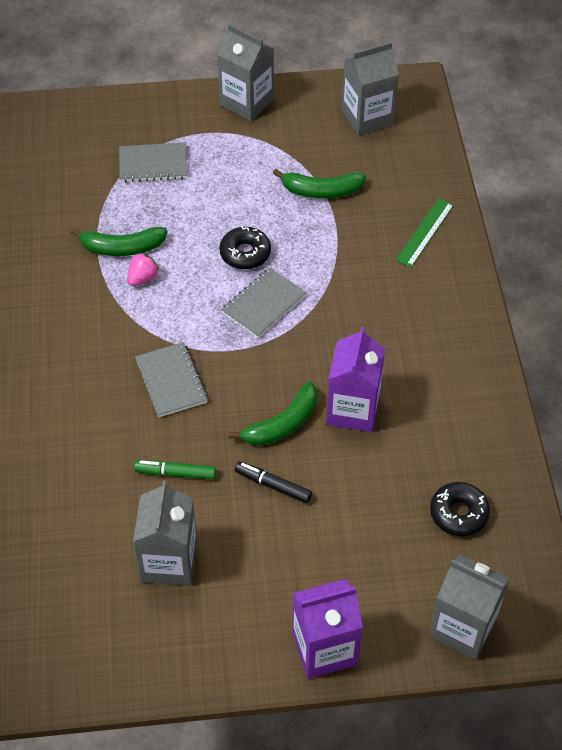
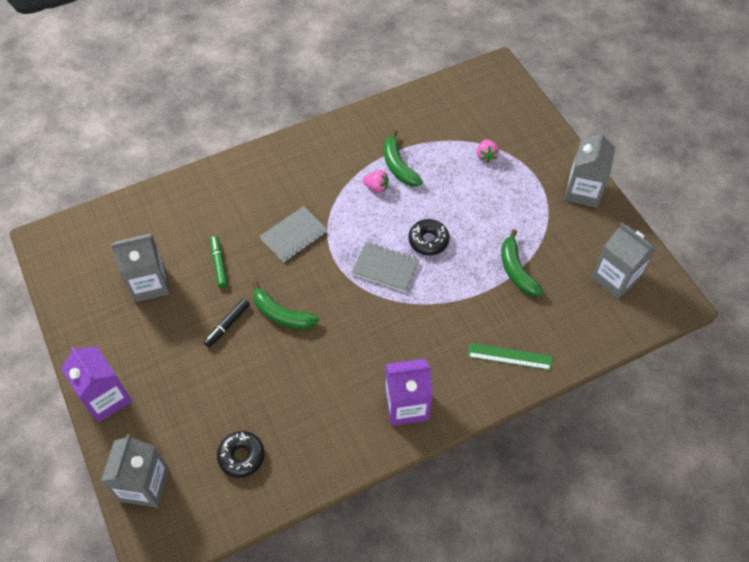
camera: 70 degrees right, 5 degrees up
(153, 164) = (486, 156): grey notebook -> pink strawberry
(273, 485) = (227, 325): black marker -> black marker turned 150 degrees counterclockwise
(353, 409) = (311, 356): purple carton -> purple carton (406, 405)

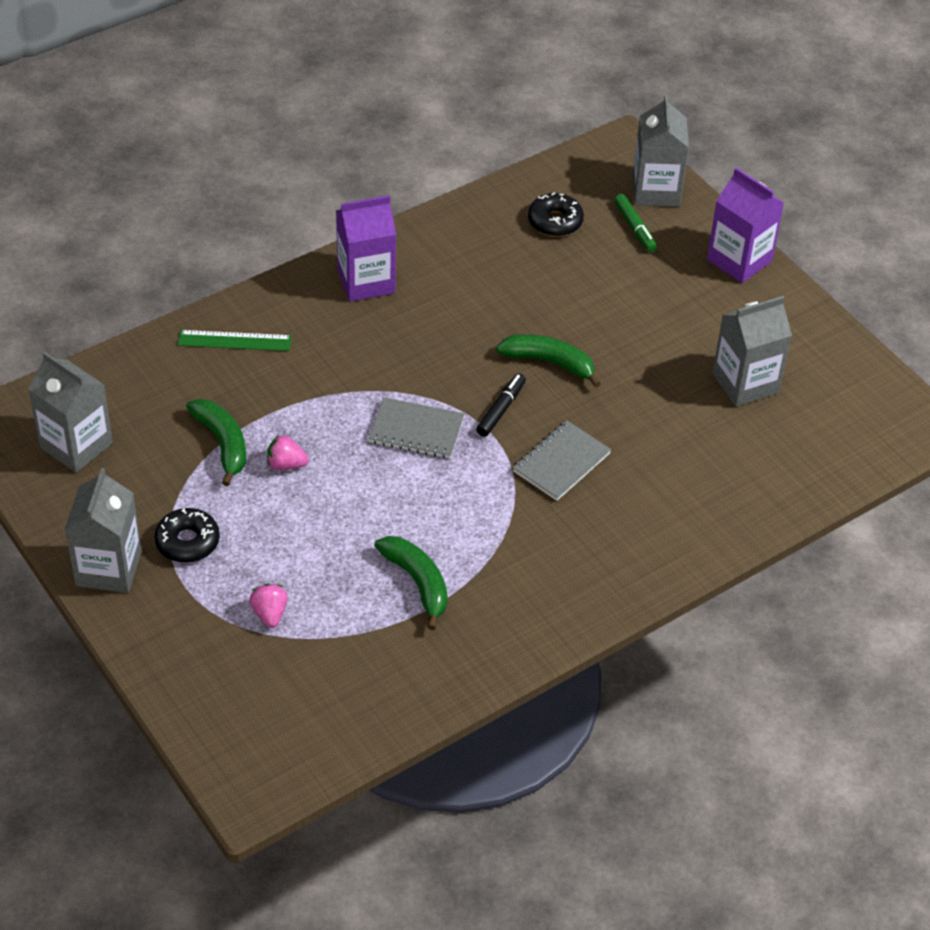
camera: 170 degrees right, 10 degrees down
(219, 264) = (658, 416): green marker -> green marker (635, 228)
(227, 325) = (619, 345): black marker -> black marker (501, 409)
(376, 187) = (448, 544): pink strawberry -> pink strawberry (286, 464)
(428, 240) = (356, 472): black donut -> black donut (187, 542)

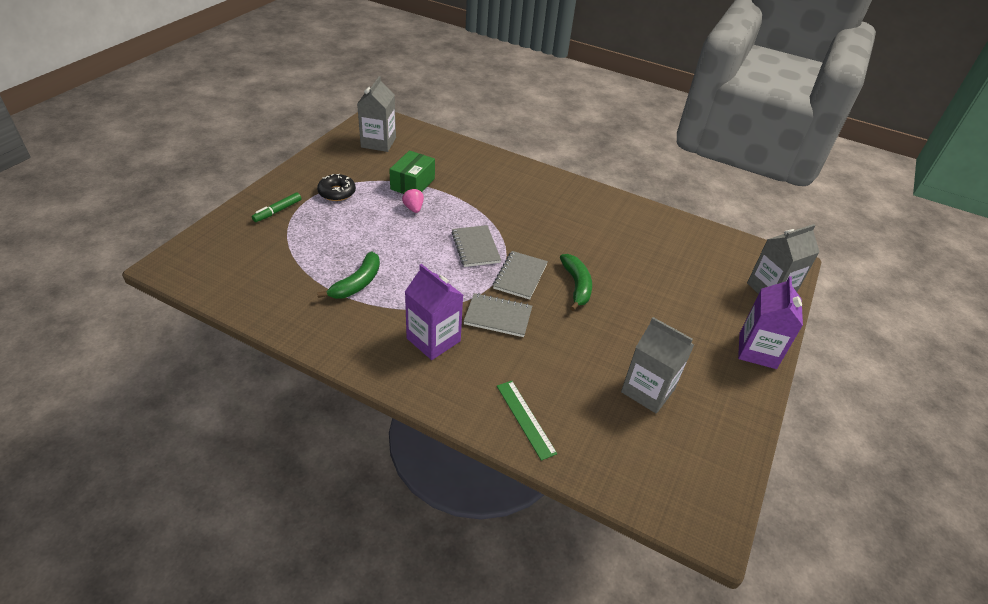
camera: 60 degrees right, 5 degrees down
(108, 568) = (304, 174): grey carton -> none
(223, 444) = (412, 184): green banana -> green box
(234, 340) = (486, 167): green ruler -> green ruler (525, 418)
(270, 614) = (302, 234): pink strawberry -> none
(366, 281) = (570, 196): purple carton -> purple carton (433, 340)
(501, 409) = (520, 276): black marker -> grey notebook
(555, 221) = (693, 253): black donut -> none
(635, 228) = (728, 289): green marker -> green marker (277, 211)

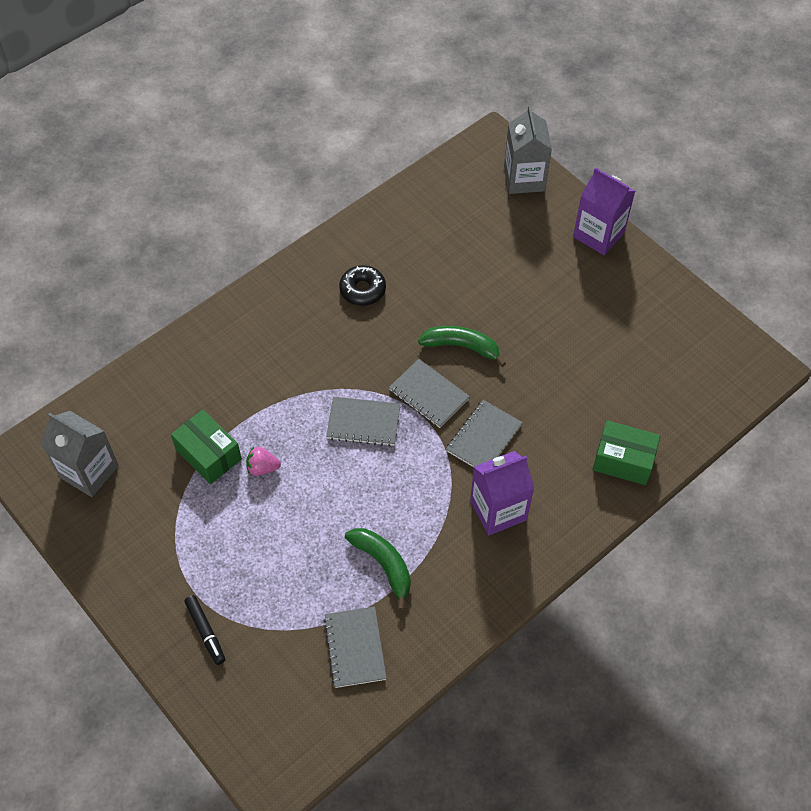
camera: 65 degrees left, 15 degrees up
(277, 211) = (206, 632): green marker -> black marker
(282, 283) = (355, 648): none -> grey notebook
(337, 192) = (192, 550): black donut -> black donut (362, 290)
(525, 418) = (623, 460): green ruler -> green box
(647, 390) = (619, 346): grey carton -> none

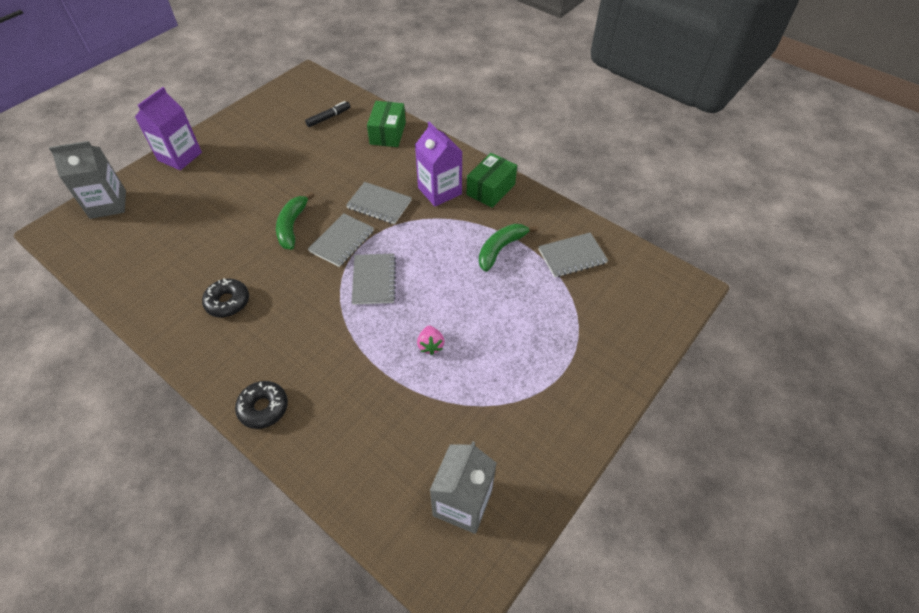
camera: 100 degrees left, 5 degrees down
(206, 632) = (594, 356): black marker -> black marker (328, 117)
(208, 454) = (424, 393): green box -> green box (491, 189)
(231, 321) = (263, 408): none -> black donut

